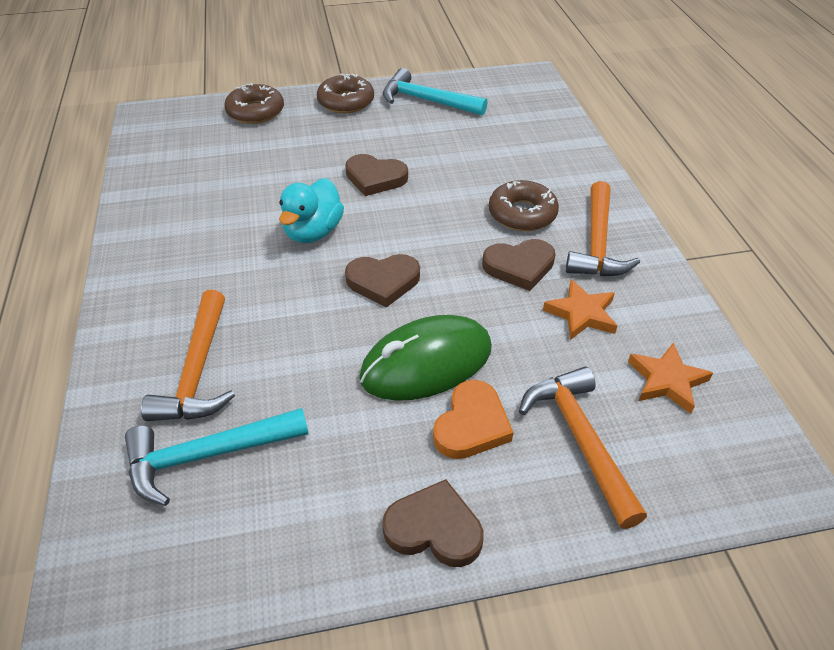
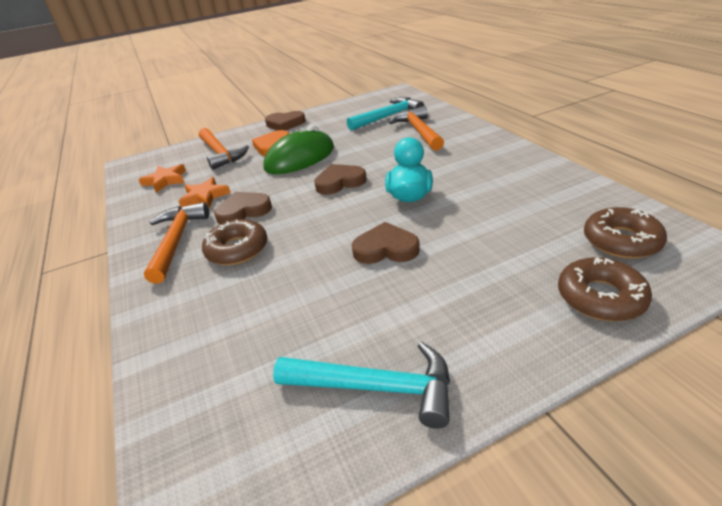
camera: 170 degrees right, 10 degrees down
(346, 102) = (497, 350): brown donut -> brown donut (621, 241)

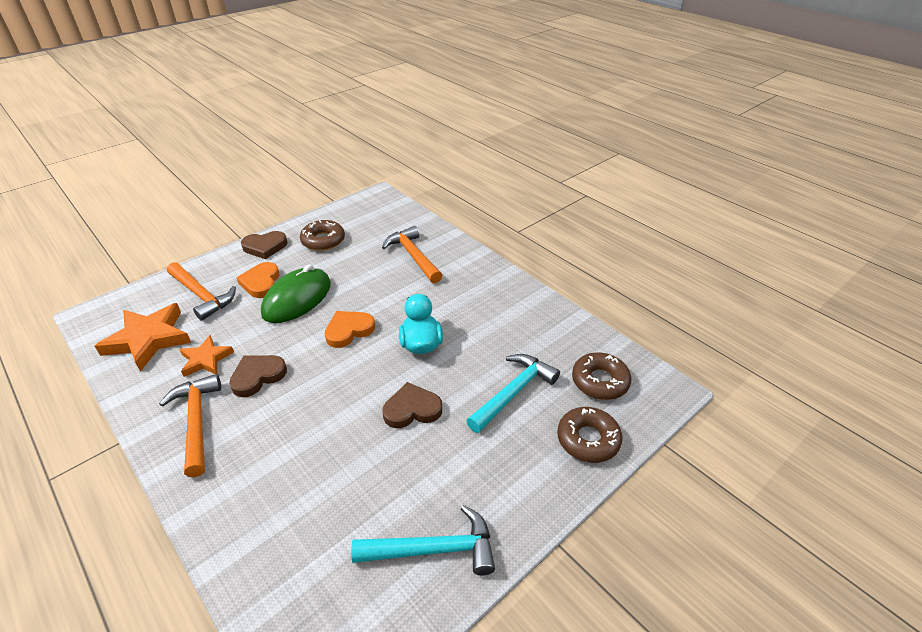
camera: 20 degrees left, 5 degrees up
(165, 180) = (148, 339): orange star -> orange star, size x1.69
(237, 249) = (267, 425): brown donut -> brown donut (323, 240)
(340, 182) = (349, 330): brown heart -> orange heart
(388, 117) = (377, 235): turquoise hammer -> turquoise hammer (513, 392)

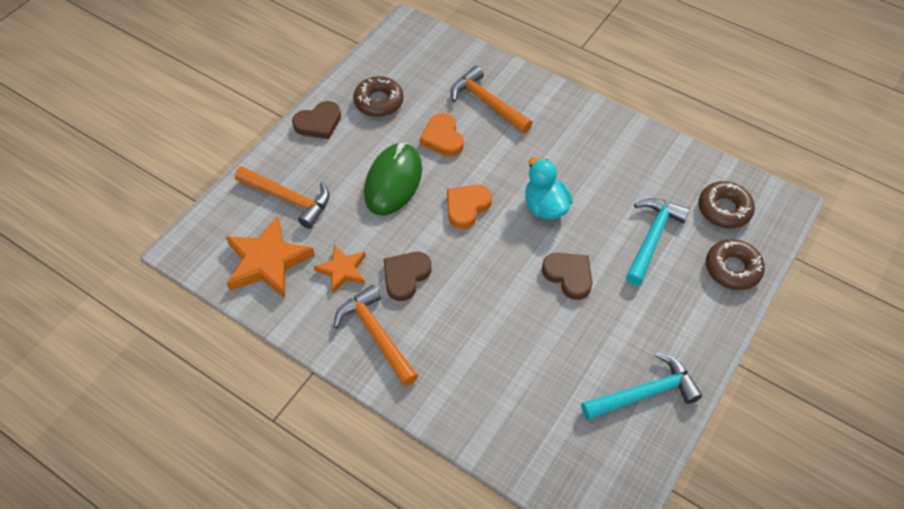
camera: 15 degrees left, 15 degrees up
(261, 283) = (343, 170): orange heart -> orange heart (442, 138)
(412, 409) = (569, 276): brown heart -> brown heart turned 75 degrees clockwise

